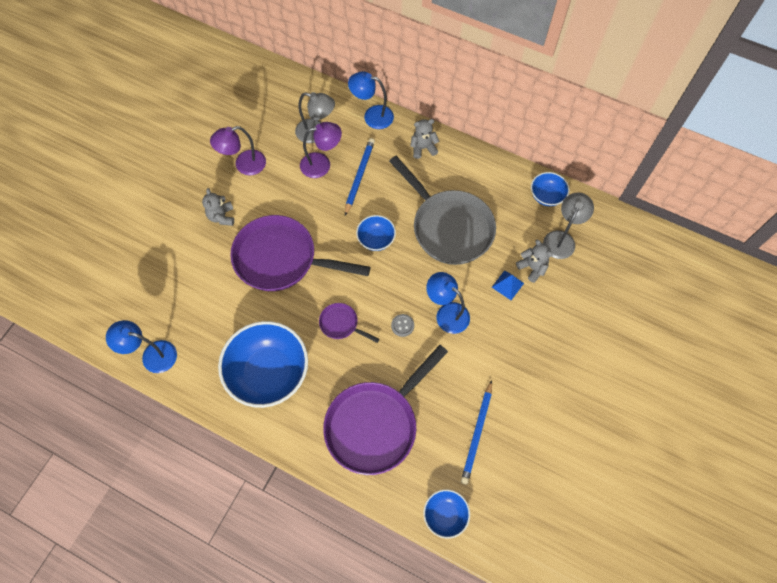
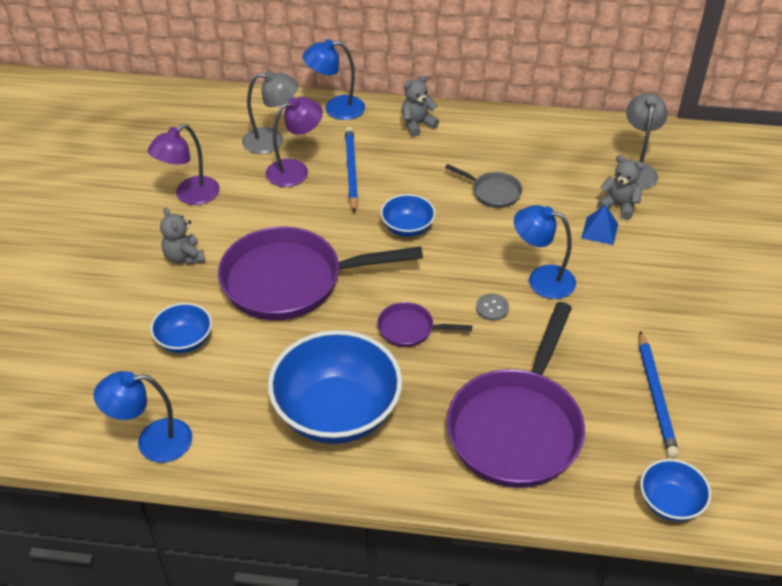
camera: 20 degrees left, 20 degrees down
(448, 227) = (493, 192): grey pan -> grey pan, size x0.45
(546, 196) = (593, 134): blue bowl -> blue bowl (184, 341)

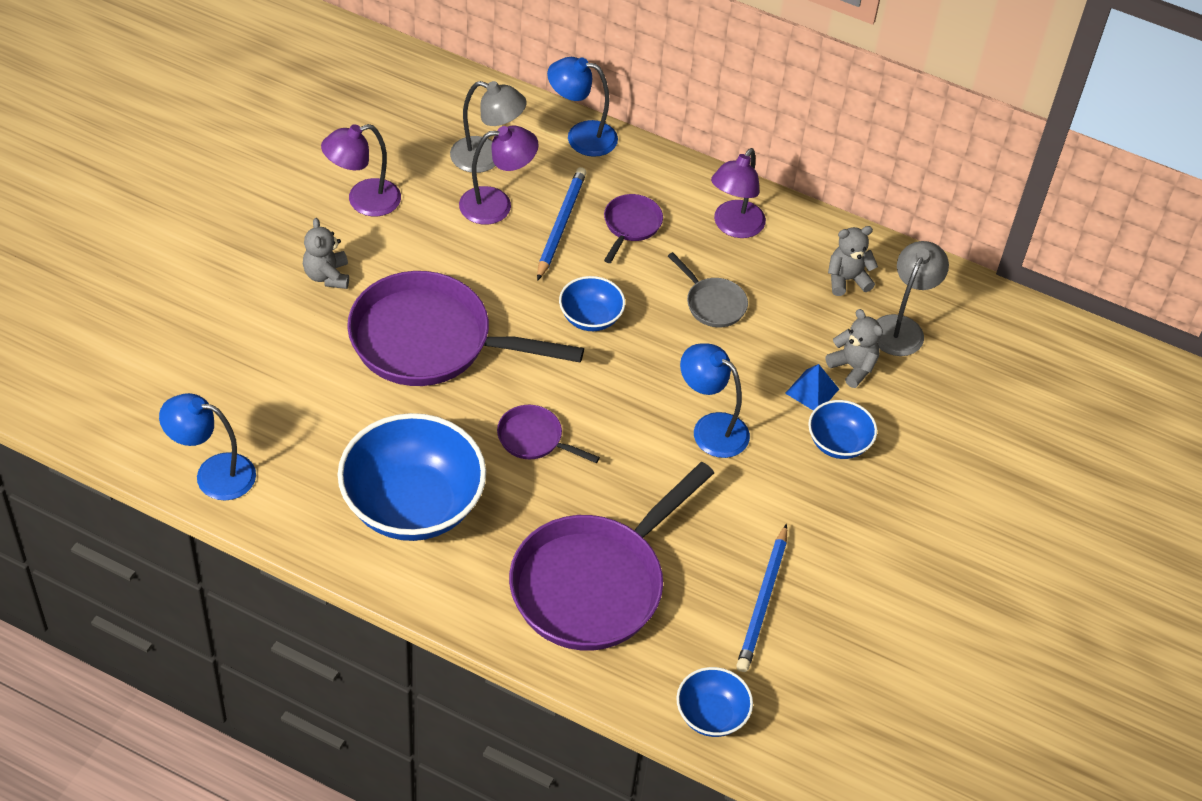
camera: 15 degrees right, 5 degrees up
(184, 341) = (288, 374): blue bowl -> blue bowl (838, 443)
(403, 157) = (630, 226): none -> purple pan
(417, 124) = (668, 187): grey teddy bear -> grey teddy bear (847, 280)
(479, 137) = (734, 227): none -> purple lamp
(492, 308) = (637, 444): grey button -> none

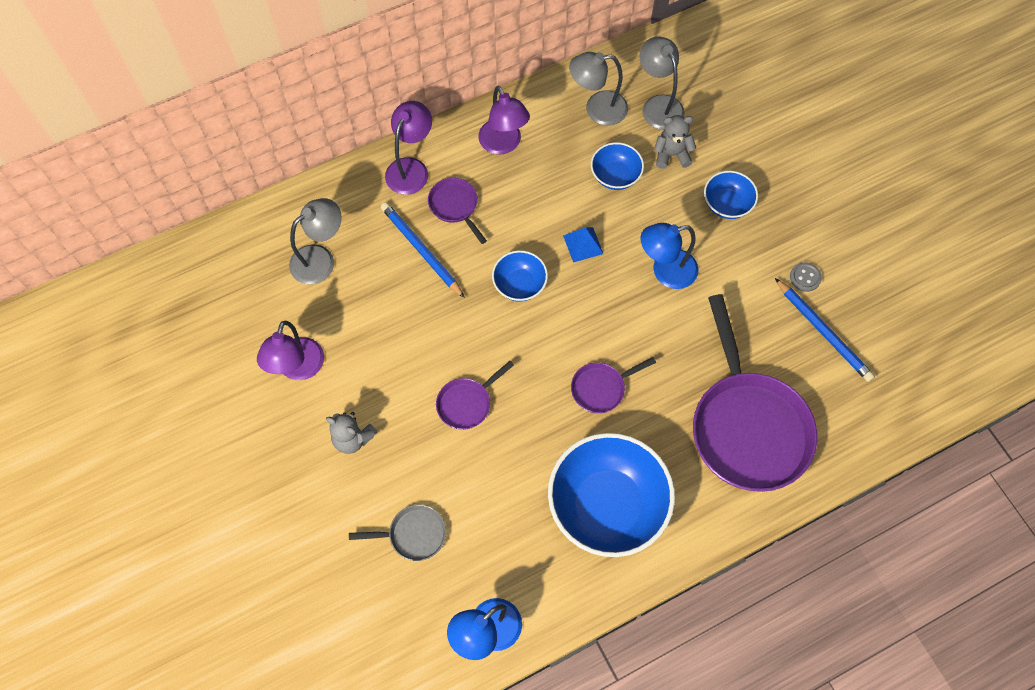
camera: 50 degrees left, 15 degrees up
(431, 341) = (467, 403): purple pan -> purple pan, size x0.45
(496, 204) = (370, 280): purple lamp -> purple lamp (411, 168)
(581, 136) = (348, 185): blue lamp -> none
(711, 715) = (892, 420): blue bowl -> blue bowl (615, 176)
(712, 303) = (561, 201): grey pan -> grey pan (413, 534)
(812, 391) = (675, 191): blue pyramid -> blue pyramid (583, 244)
(814, 554) = (805, 277): none -> grey button
(847, 280) = (597, 109): grey teddy bear -> grey lamp

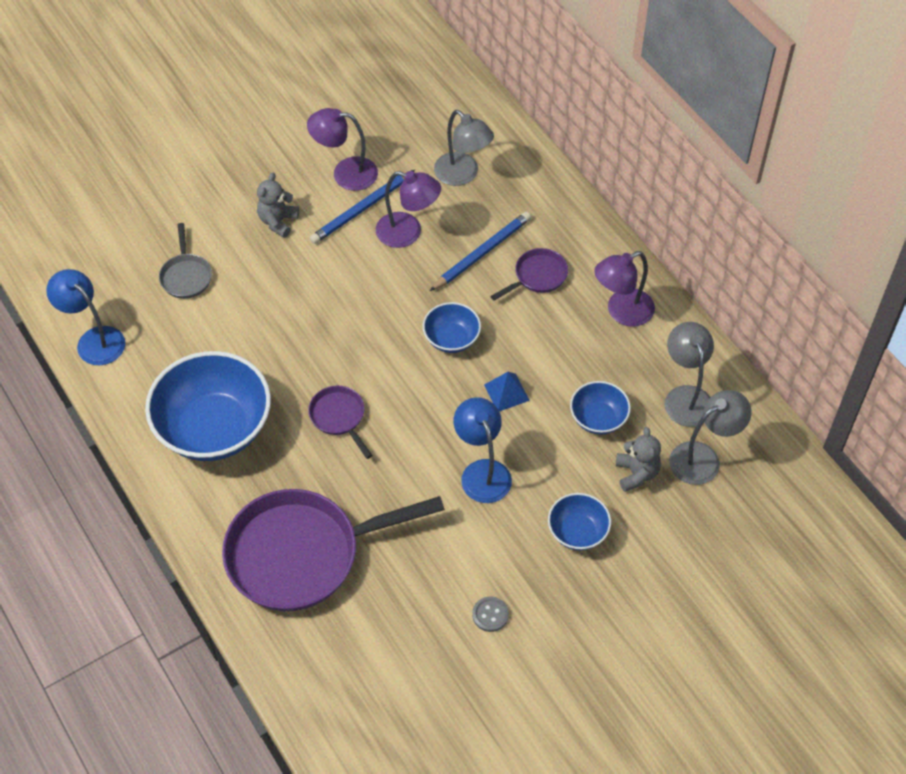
camera: 85 degrees right, 10 degrees down
(411, 168) = (578, 235): purple lamp -> purple lamp (408, 233)
(467, 403) = (317, 305): purple pan -> none
(823, 331) = (422, 633): blue pencil -> blue pencil (362, 209)

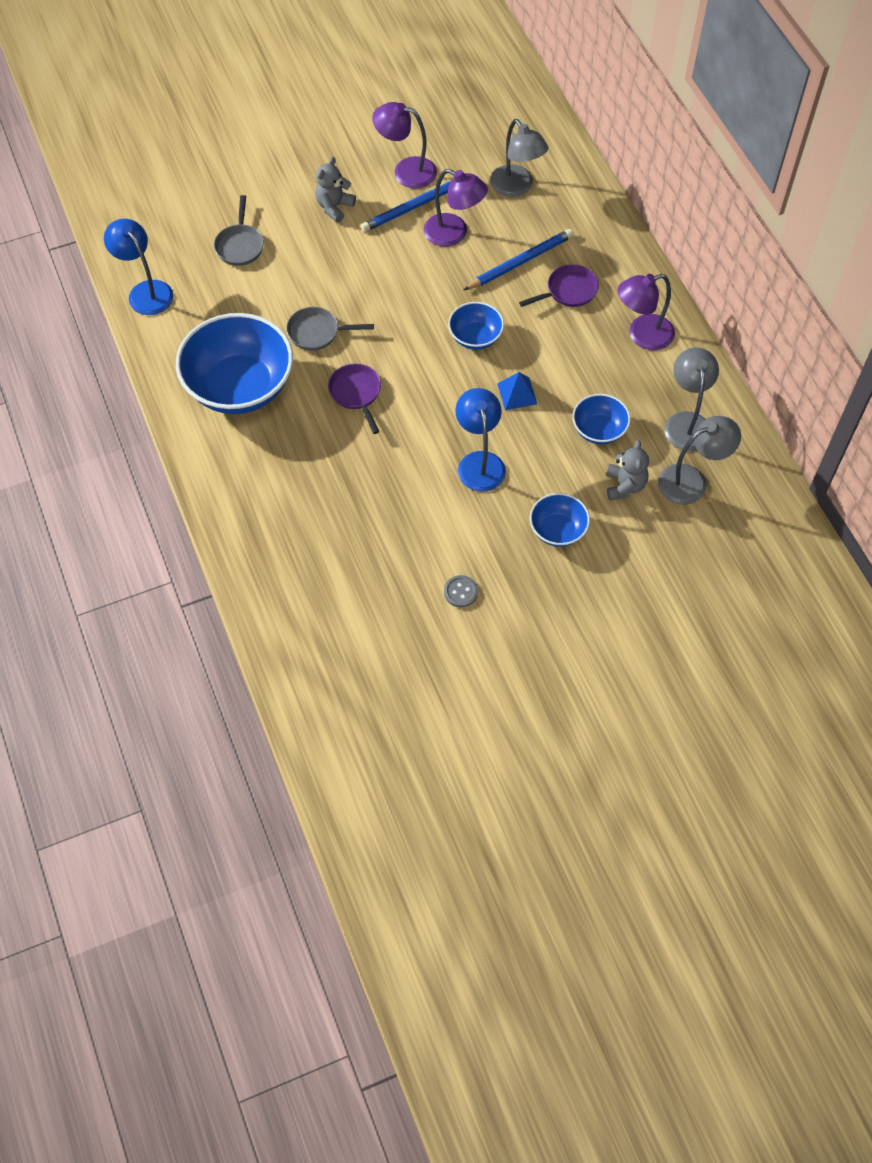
camera: 10 degrees right, 5 degrees up
(285, 358) = (317, 332): none -> grey pan
(303, 554) = (299, 511): purple pan -> none

